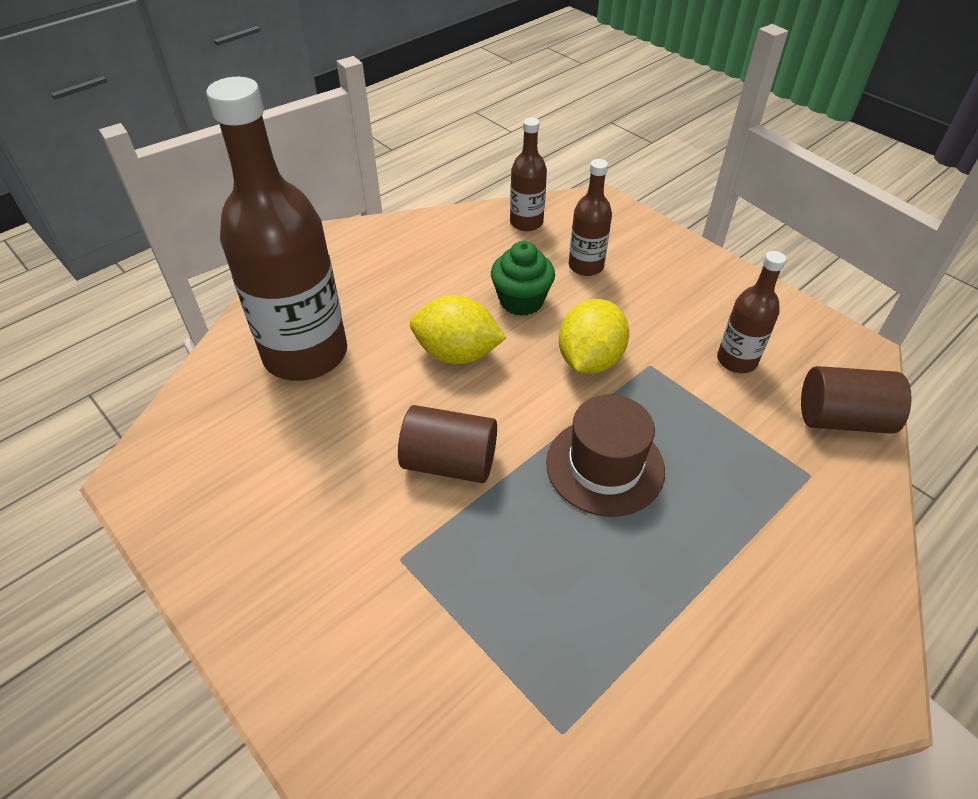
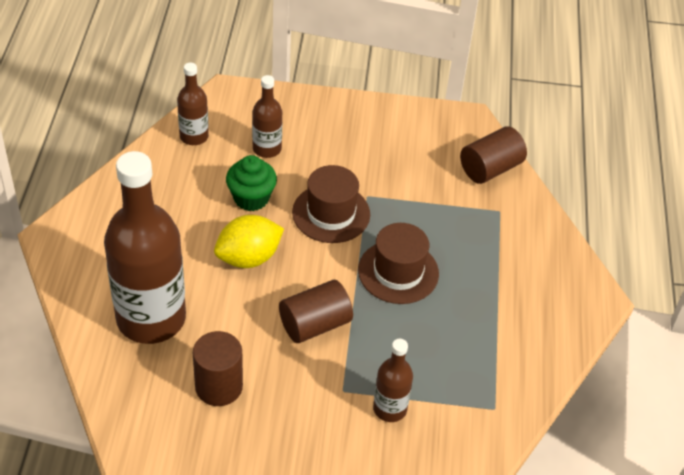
camera: 45 degrees left, 0 degrees up
(285, 460) = (219, 386): none -> brown cylinder
(589, 360) = (331, 213): yellow lemon -> brown hat
(736, 360) = (411, 164): brown bottle -> brown bottle (390, 408)

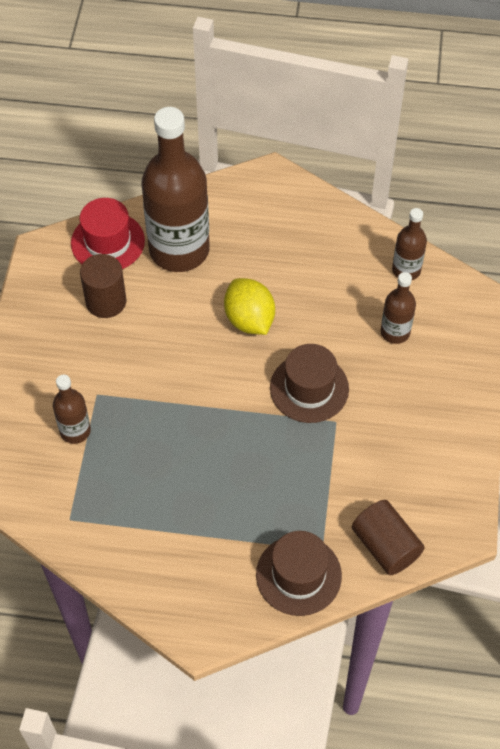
camera: 95 degrees right, 10 degrees up
(132, 388) = (108, 242): none -> red hat
(251, 198) = (325, 320): green cupcake -> none
(315, 324) = (170, 373): brown cylinder -> none
(398, 272) = (234, 445): brown hat -> brown hat (298, 575)

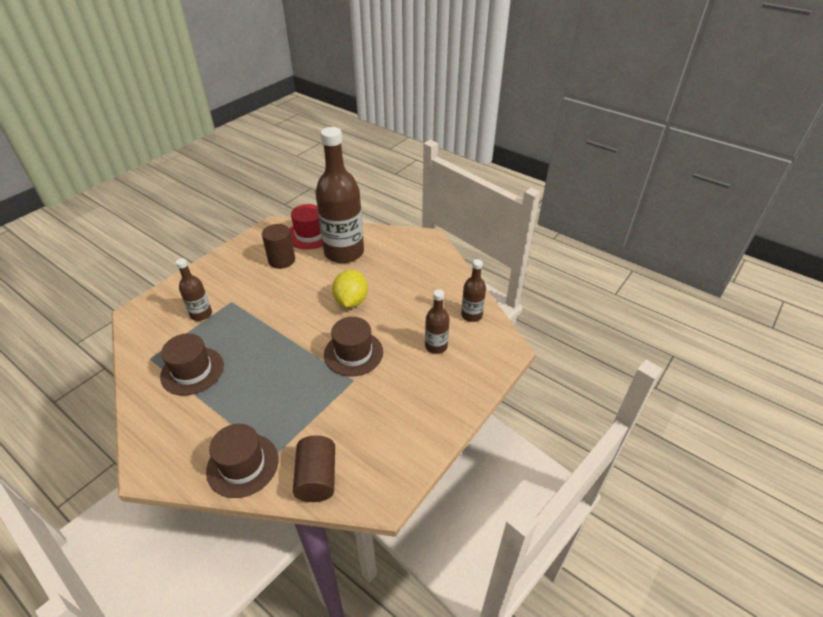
camera: 30 degrees right, 15 degrees down
(139, 506) = (192, 371): none -> brown hat

